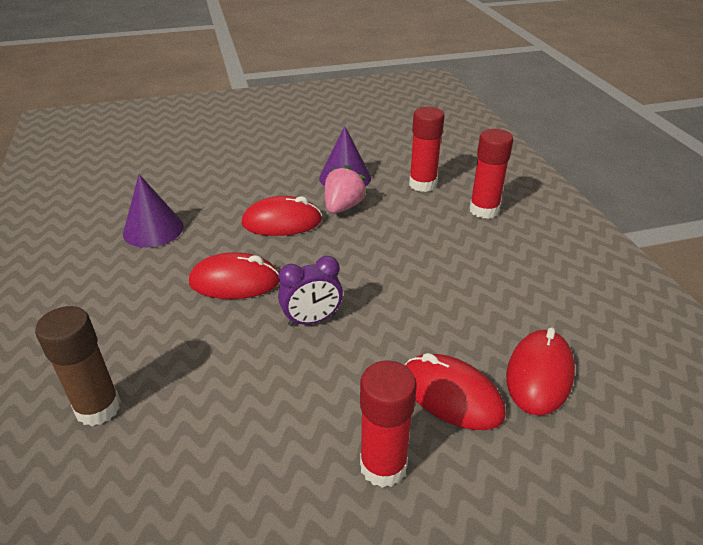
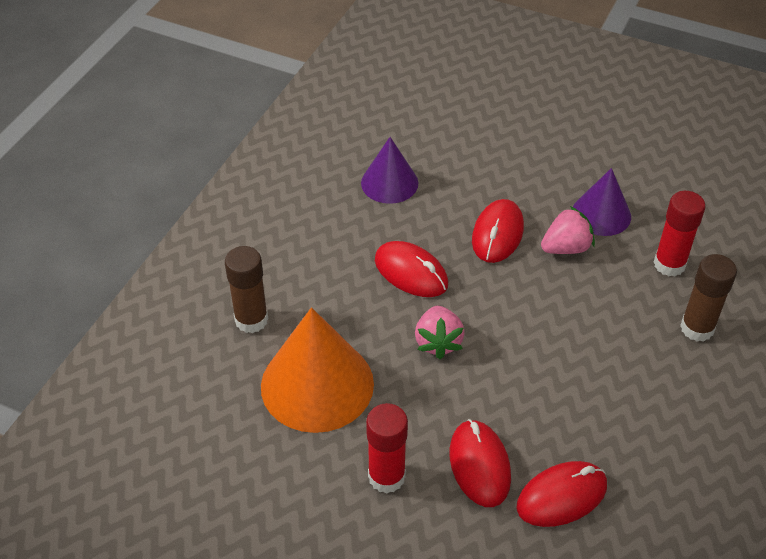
camera: 40 degrees right, 10 degrees up
(228, 425) = (317, 384): none -> orange cone
(282, 222) = (497, 234): red mouse -> red mouse turned 75 degrees clockwise
(312, 320) = (438, 342): purple clock -> pink strawberry
(484, 210) = (697, 328): red glue stick -> brown glue stick

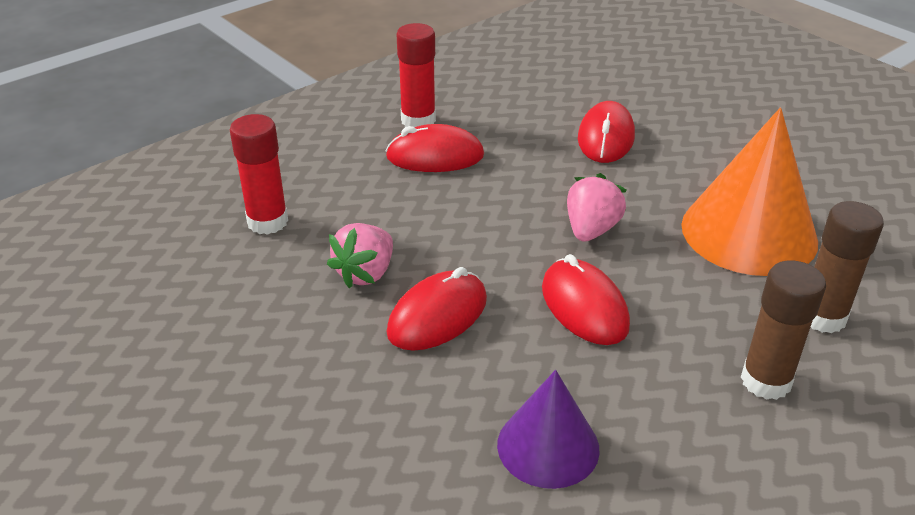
camera: 155 degrees left, 10 degrees down
(386, 477) = (698, 152): red glue stick -> red glue stick (418, 120)
(561, 496) = (547, 106): red mouse -> red mouse (435, 156)
(566, 248) = (365, 273): pink strawberry -> pink strawberry turned 60 degrees counterclockwise
(601, 214) = (281, 296): purple cone -> none
(697, 328) = (309, 166): brown glue stick -> brown glue stick (766, 381)

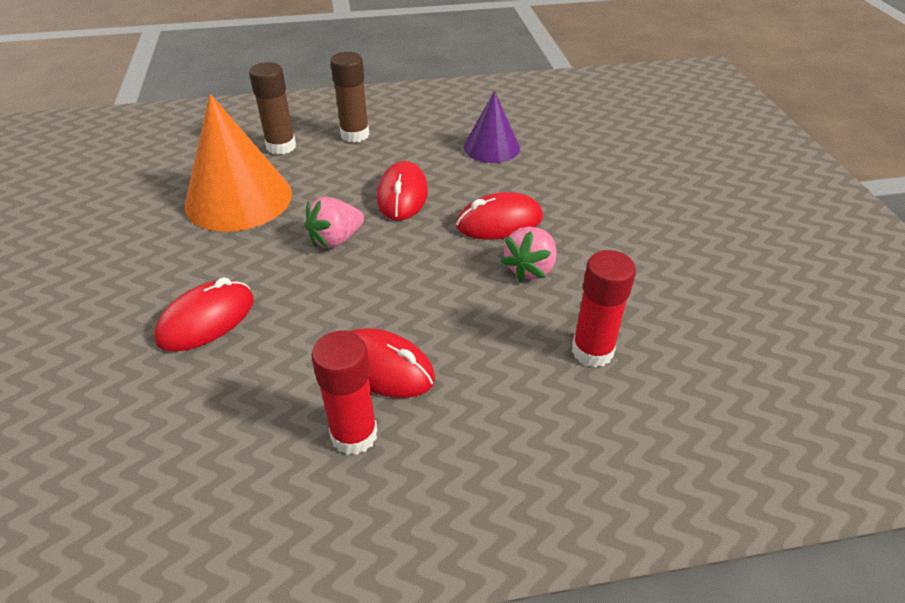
camera: 150 degrees left, 5 degrees up
(365, 273) = (530, 269): pink strawberry -> pink strawberry turned 150 degrees clockwise

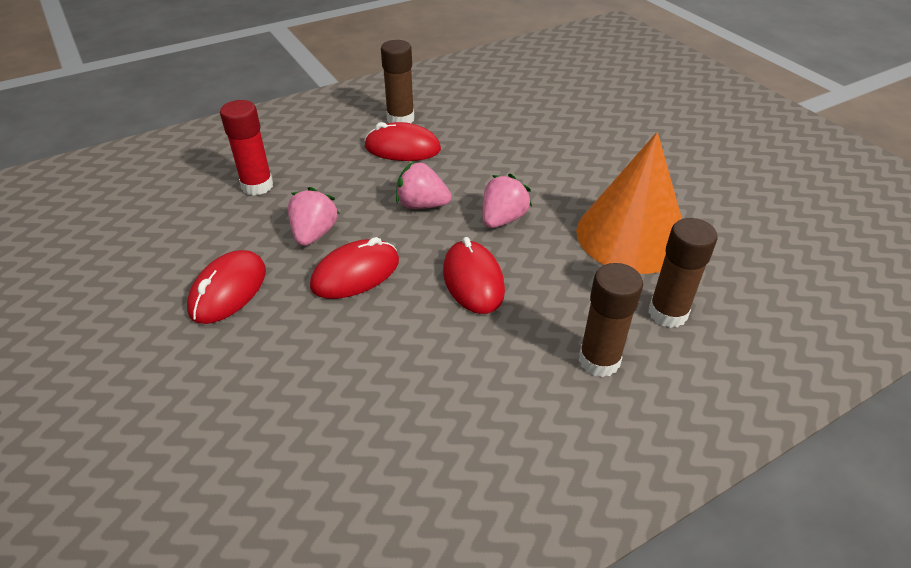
camera: 160 degrees right, 0 degrees up
(206, 320) = (543, 147): red mouse -> red mouse (228, 290)
(354, 435) = (400, 119): red glue stick -> brown glue stick
(405, 275) = (422, 205): none -> pink strawberry
(491, 147) = (401, 389): purple cone -> none

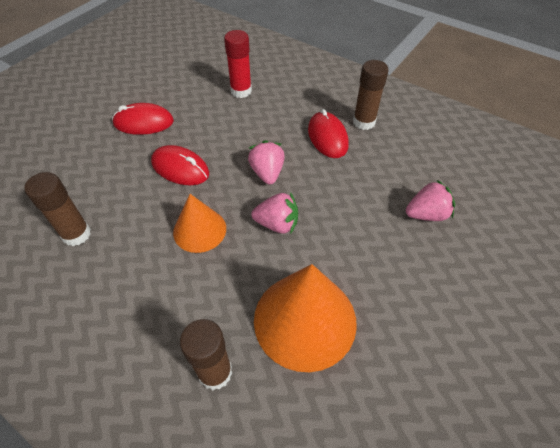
camera: 65 degrees right, 10 degrees up
(314, 234) = (209, 134): pink strawberry -> pink strawberry (426, 214)
(473, 280) = (199, 230): red mouse -> orange cone
(599, 360) = (145, 333): brown glue stick -> brown glue stick (76, 234)

